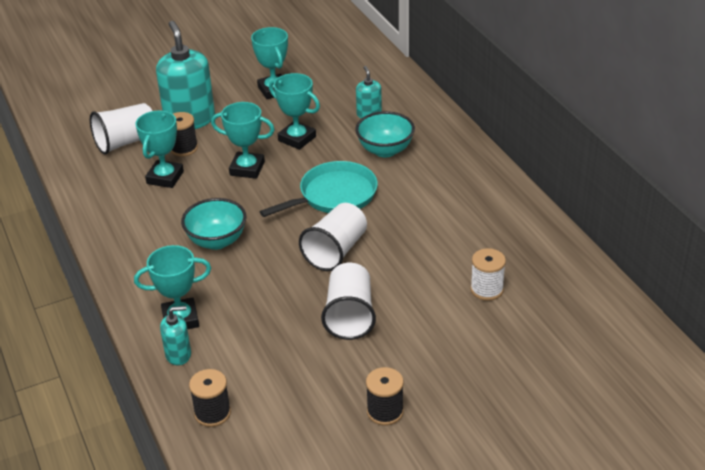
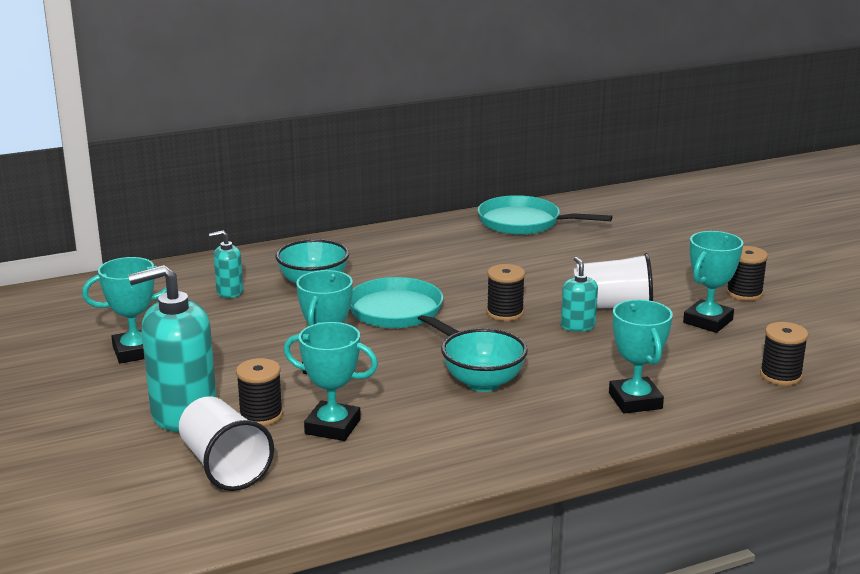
camera: 90 degrees left, 15 degrees down
(178, 354) = (697, 399): turquoise soap dispenser -> turquoise soap dispenser (578, 326)
(297, 138) = (268, 335): turquoise trophy -> turquoise trophy (707, 321)
(336, 251) = (505, 313): white cup -> black spool
(487, 289) = (564, 246): white spool -> none
(544, 263) = (524, 223): none -> turquoise pan

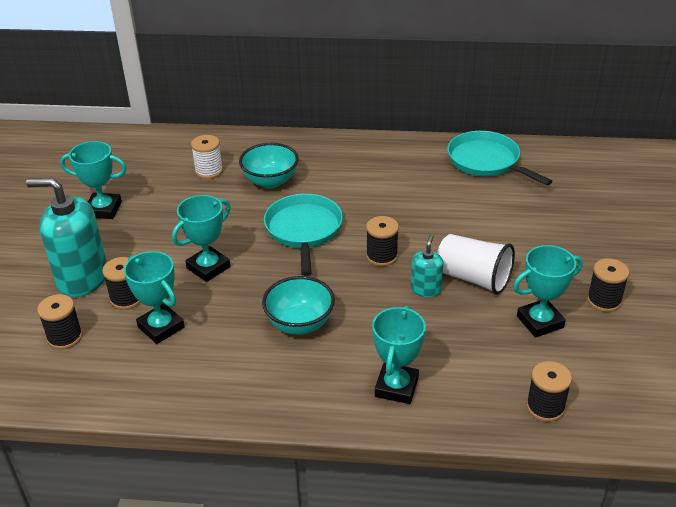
camera: 30 degrees right, 15 degrees up
(224, 466) = (65, 337): white cup -> black spool
(229, 292) = (209, 171): turquoise soap dispenser -> white spool

